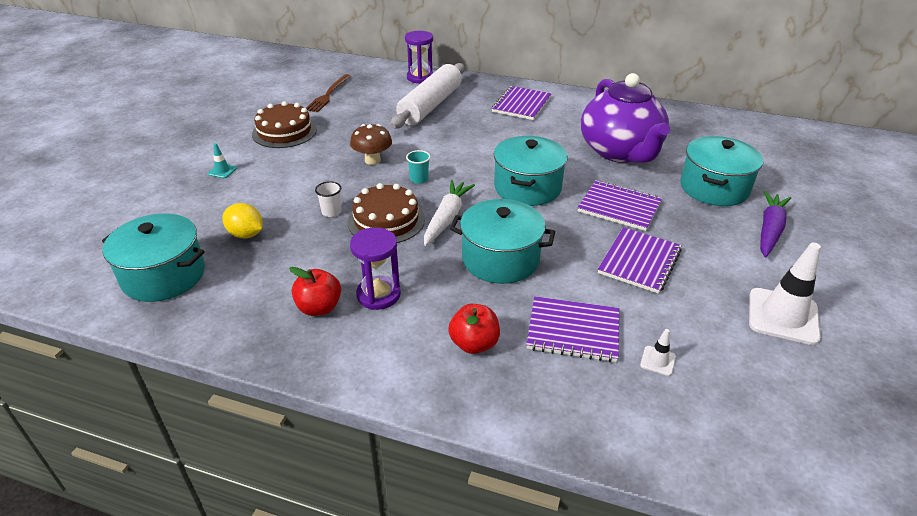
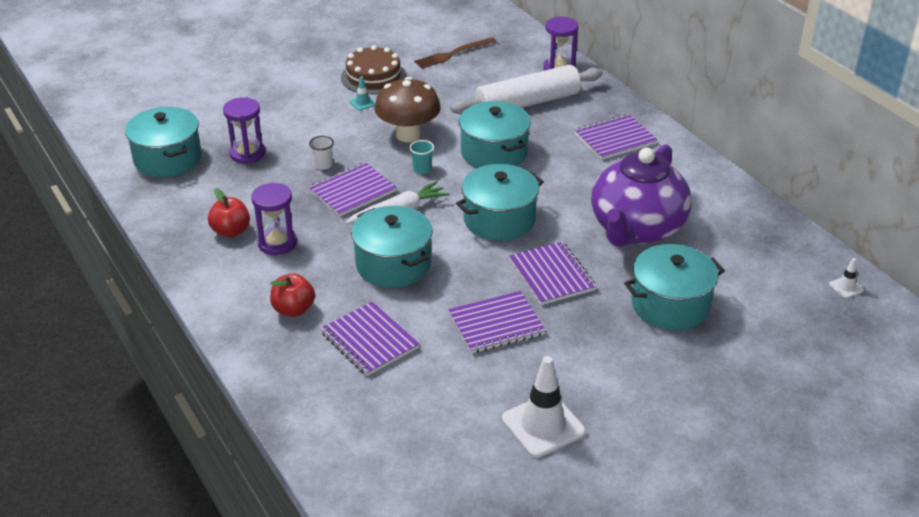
camera: 40 degrees right, 0 degrees up
(222, 171) = (289, 93): turquoise traffic cone -> turquoise traffic cone (362, 103)
(246, 234) = (247, 154): yellow lemon -> purple hourglass
(372, 160) = (408, 135): brown mushroom -> brown mushroom, size x1.53
(386, 220) = (352, 191): brown cake -> purple notebook
(455, 145) = (494, 153): none -> turquoise pot
(658, 361) = (397, 393): white traffic cone -> white traffic cone (846, 287)
(769, 230) = (656, 364): purple carrot -> none

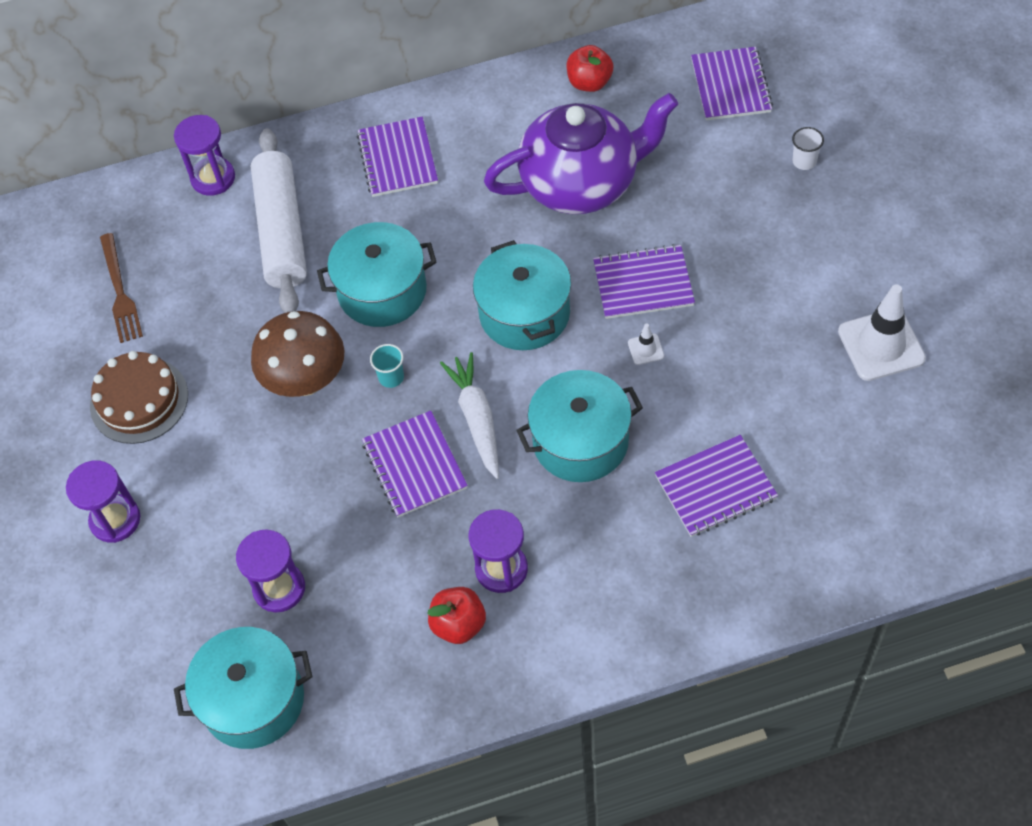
camera: 70 degrees left, 20 degrees up
(285, 86) = (115, 520): none -> purple hourglass
(293, 309) = (640, 563): red apple -> red apple (589, 83)
(323, 165) = (341, 493): white cup -> white cup (804, 161)
(362, 103) = (203, 424): turquoise traffic cone -> none
(496, 324) = (715, 355): purple notebook -> purple notebook (731, 86)
(636, 229) = (581, 183): purple teapot -> purple teapot turned 60 degrees counterclockwise
(670, 305) = (719, 188): turquoise pot -> none
(846, 287) = (726, 36): white traffic cone -> white traffic cone (645, 349)

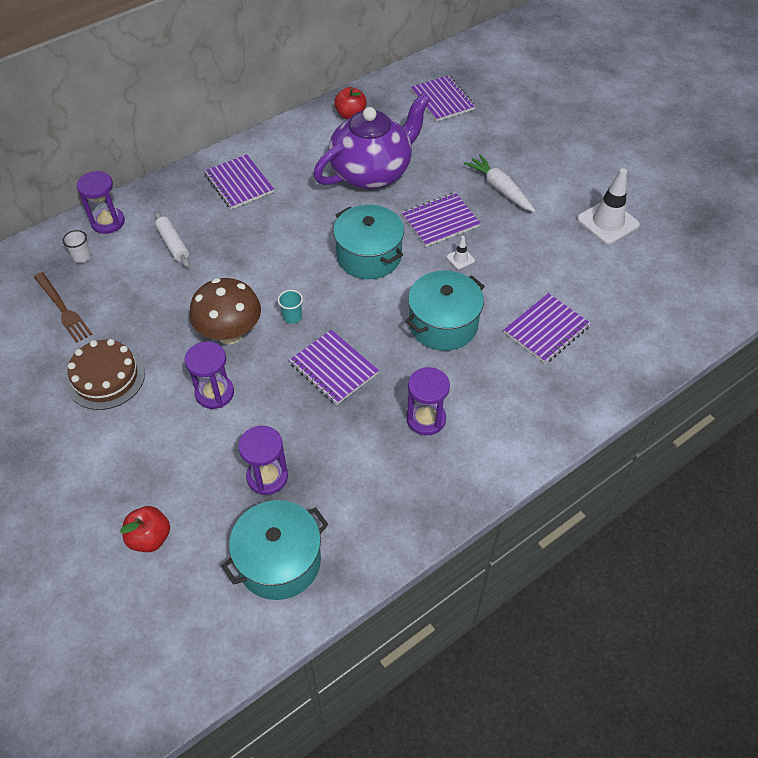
camera: 25 degrees left, 5 degrees down
(115, 520) = (118, 464): purple hourglass -> purple hourglass (214, 393)
(281, 231) = (173, 244): white rolling pin -> white rolling pin, size x0.50
(382, 291) = (262, 265): turquoise pot -> none
(458, 624) = (412, 464): red apple -> red apple (150, 538)
(477, 419) = (365, 328): white carrot -> white carrot (500, 189)
(804, 161) = (508, 132): white cup -> white cup (82, 257)

